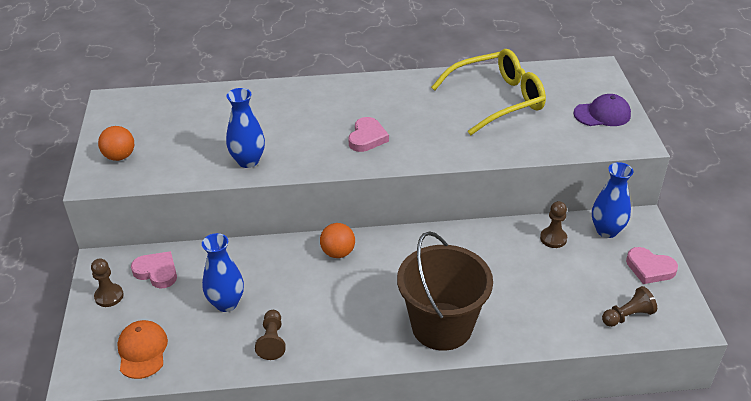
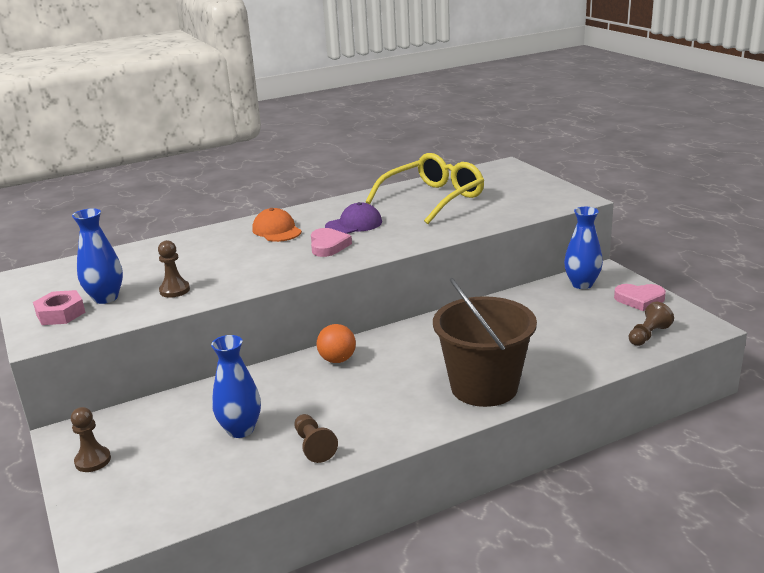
camera: 20 degrees left, 15 degrees down
(120, 156) = (61, 314): orange ball -> pink nut
(142, 351) = (164, 497): orange cap -> orange cap (277, 230)
(157, 272) = (141, 425): pink heart -> none
(248, 161) = (214, 286): blue vase -> blue vase (105, 298)
(553, 238) = (539, 300): brown pawn -> brown pawn (174, 290)
(602, 114) = (534, 189): purple cap -> purple cap (354, 224)

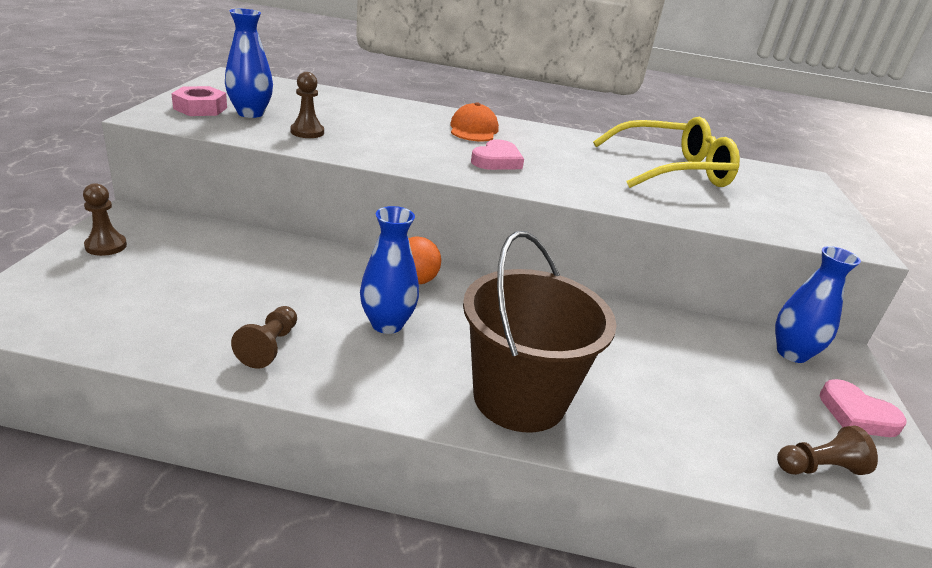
camera: 30 degrees right, 5 degrees up
(240, 430) = (240, 291): blue vase -> blue vase (387, 324)
(354, 224) = (552, 155): purple cap -> none

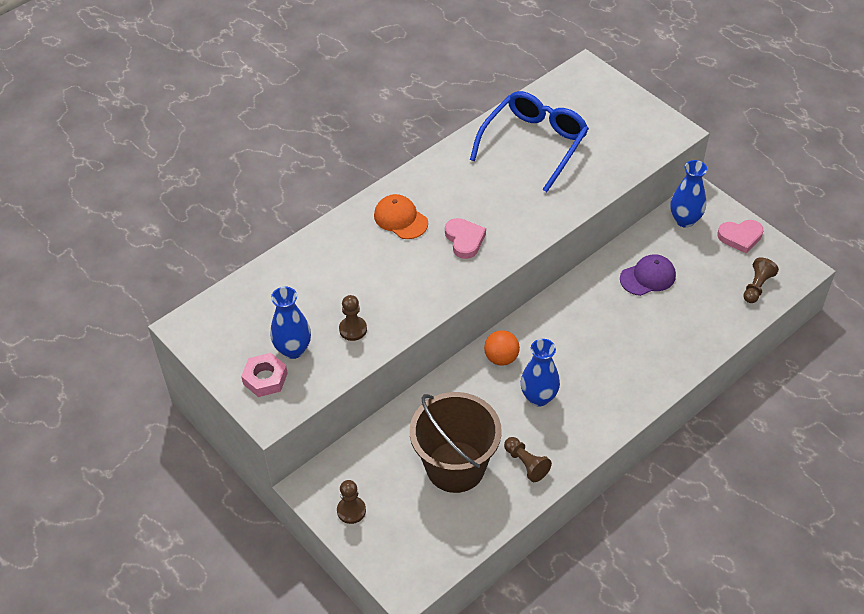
camera: 45 degrees left, 20 degrees up
(519, 398) = (638, 373): brown bucket -> brown bucket (455, 467)
(670, 352) = (648, 277): none -> purple cap
(673, 170) = (534, 143): yellow glasses -> blue glasses

